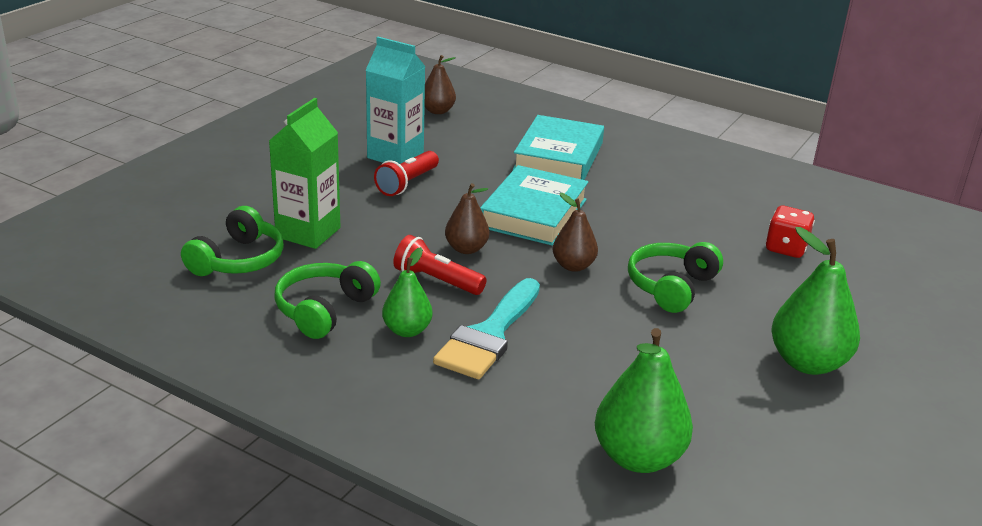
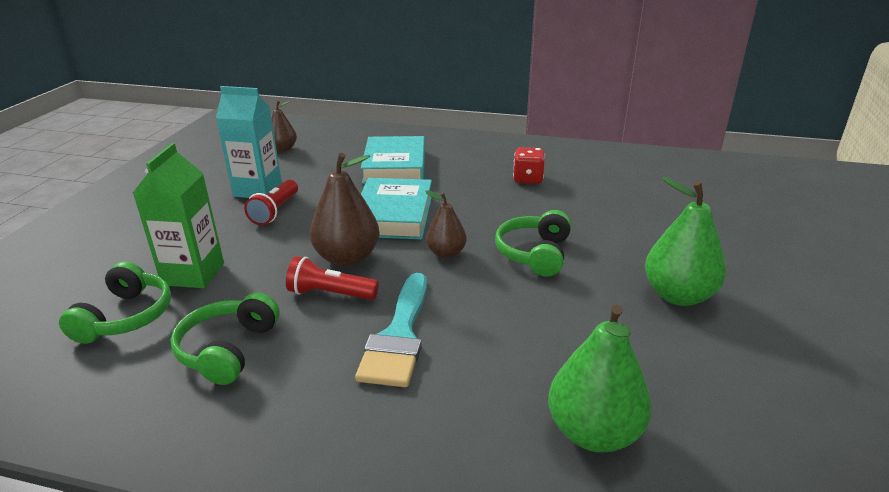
camera: 15 degrees left, 0 degrees up
(407, 330) = (318, 351): green pear -> none
(466, 249) = (347, 258): brown pear -> brown pear, size x1.66
(786, 248) = (603, 203): red dice -> red dice (528, 179)

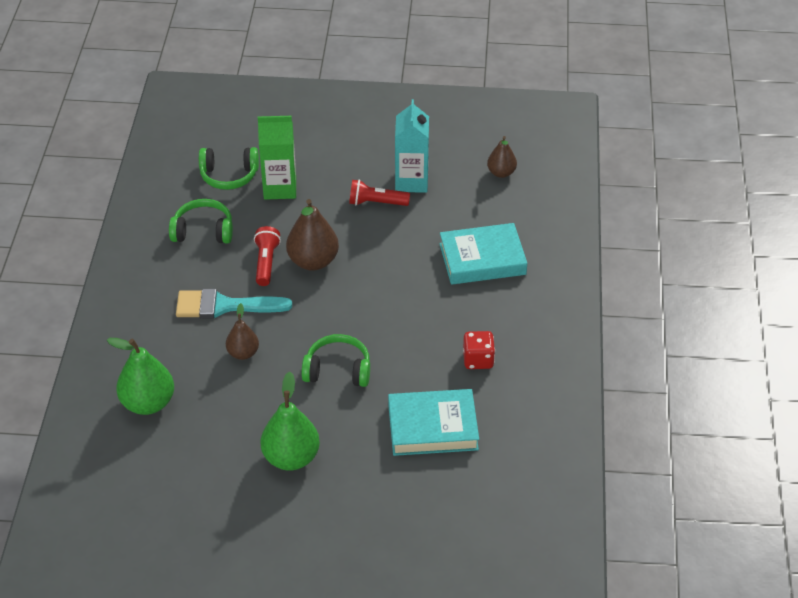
camera: 80 degrees right, 15 degrees up
(394, 215) = (384, 275): turquoise book -> turquoise book (432, 427)
(446, 253) = (329, 316): brown pear -> brown pear (243, 353)

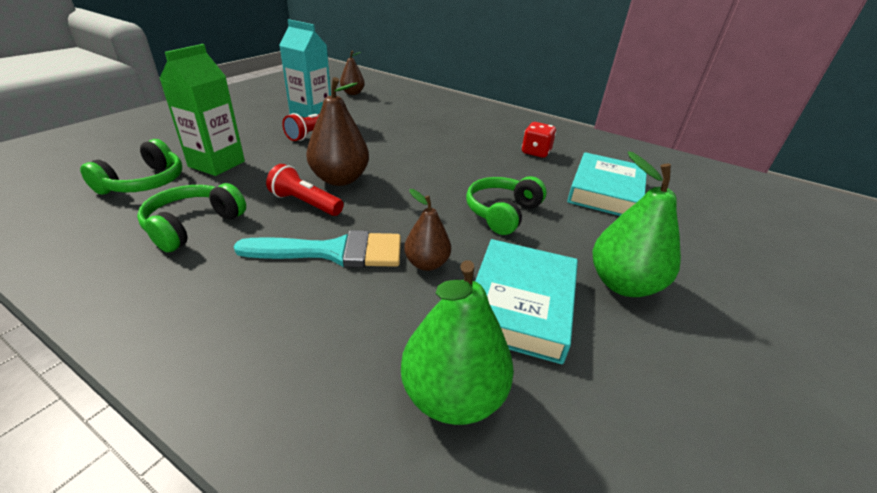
camera: 65 degrees left, 10 degrees down
(224, 306) = (334, 252): turquoise brush -> turquoise brush turned 120 degrees counterclockwise
(482, 259) = (429, 121): turquoise book -> turquoise book (520, 304)

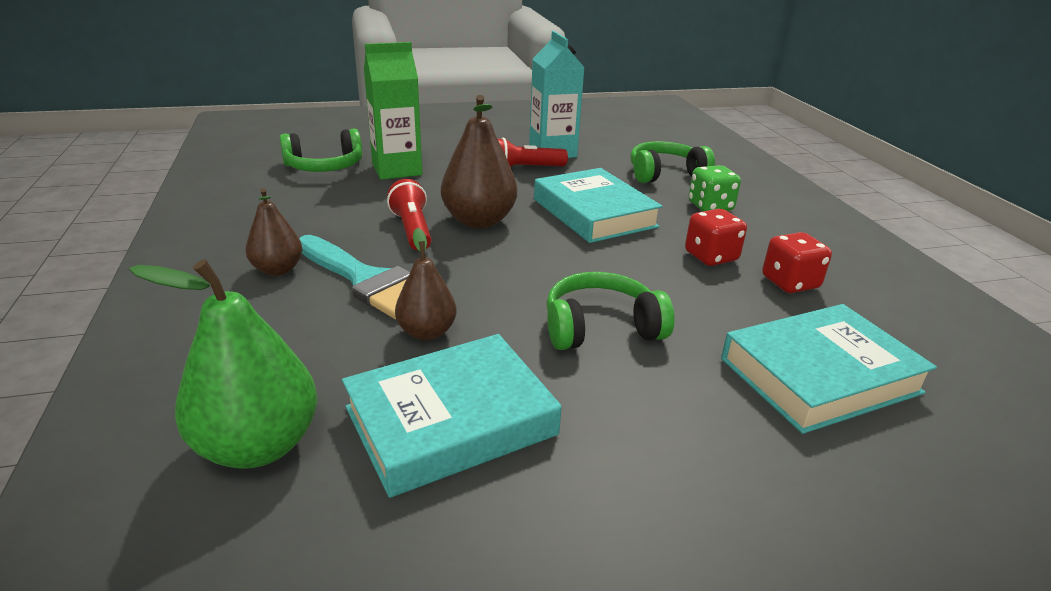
camera: 45 degrees right, 5 degrees down
(193, 225) = (305, 212): green headphones -> green headphones (665, 174)
(352, 93) = (642, 139): brown pear -> brown pear (277, 270)
(398, 149) = (594, 213): none -> turquoise book
(447, 124) = (710, 206): none -> green dice
(488, 152) = (711, 256): none -> red dice
(623, 284) = (617, 484): green pear -> none

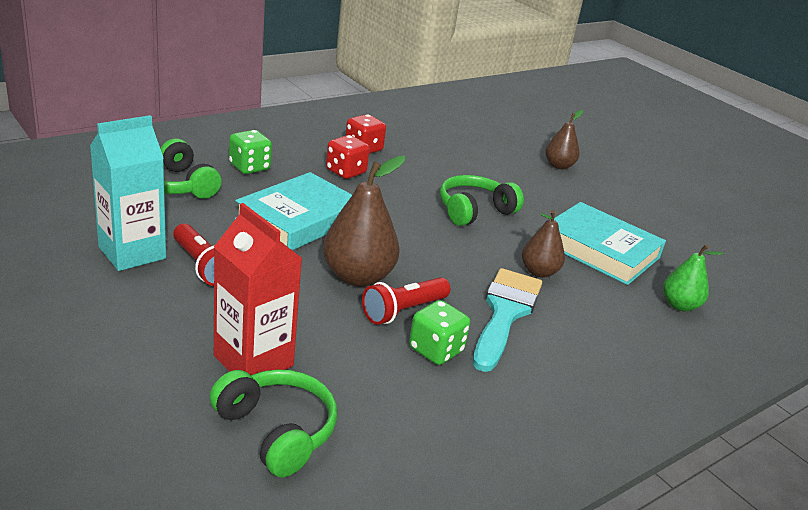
camera: 115 degrees left, 0 degrees up
(258, 445) = (679, 305): green pear -> green pear, size x0.60
(277, 270) = (532, 368): brown pear -> brown pear (559, 166)
(347, 231) = (435, 350): none -> green dice
(397, 170) = (253, 361): green carton -> red carton
(601, 328) = (474, 211): green headphones -> green headphones turned 90 degrees clockwise
(819, 376) = (460, 152): turquoise book -> none

